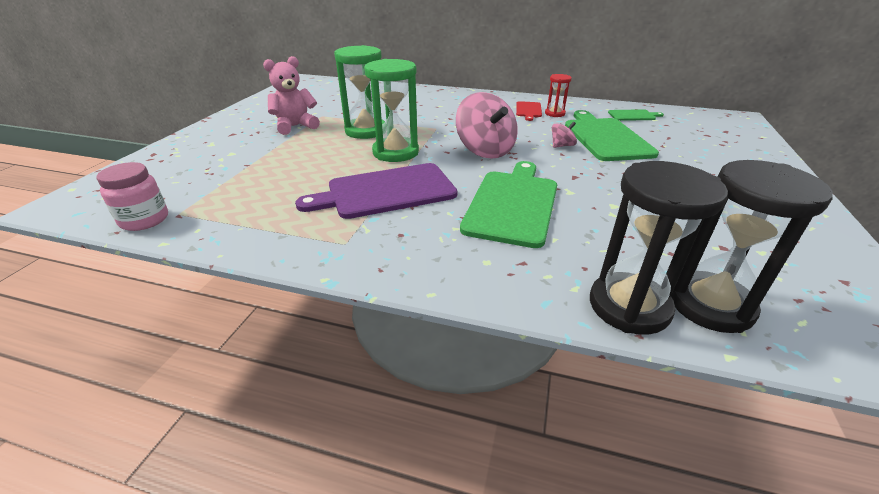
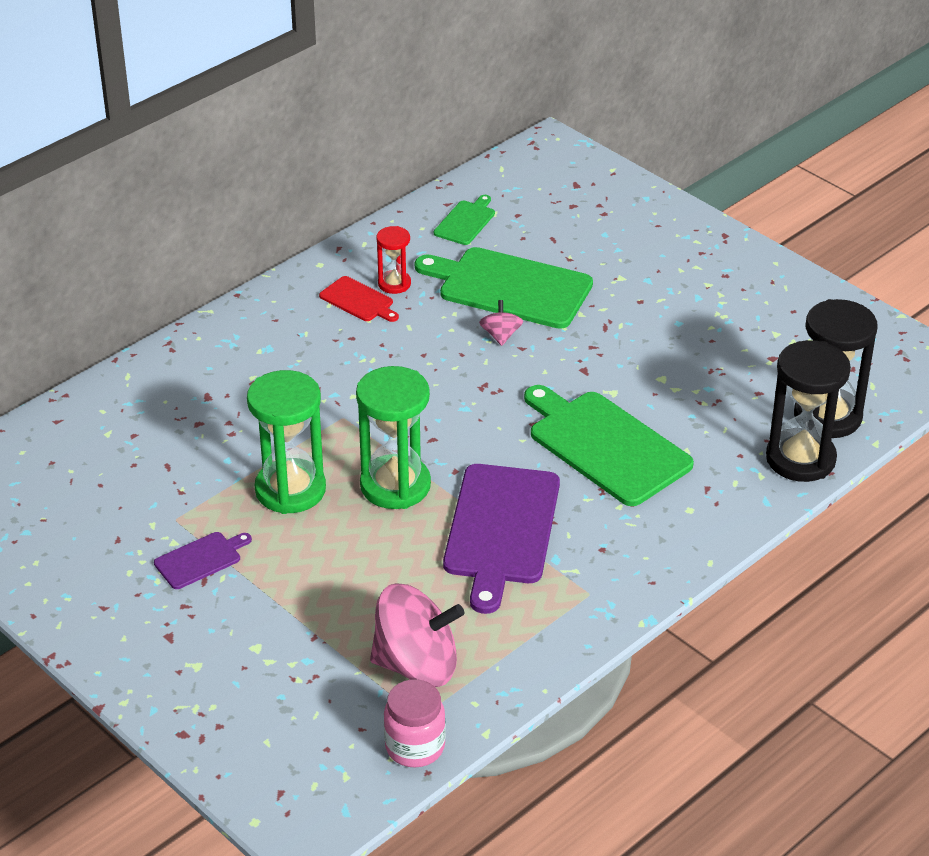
camera: 60 degrees left, 5 degrees up
(295, 126) = (200, 559): pink teddy bear -> purple cutting board
(485, 150) = (458, 405): pink spinning top -> pink spinning top (416, 665)

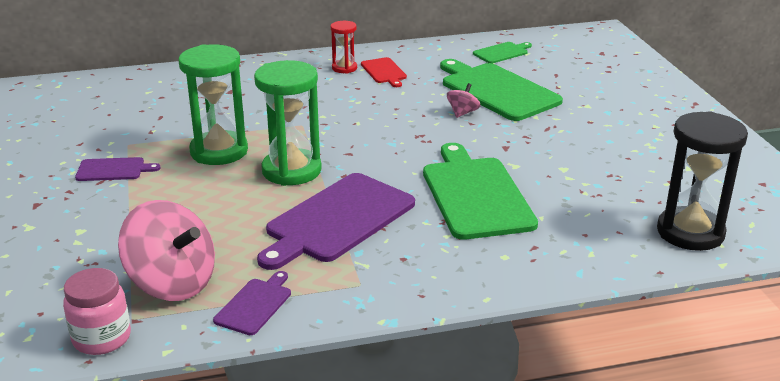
camera: 30 degrees right, 10 degrees down
(394, 284) = (418, 70): red hourglass -> red hourglass (344, 68)
(516, 654) = (255, 305): none -> purple cutting board
(800, 459) = (639, 253): black hourglass -> none

